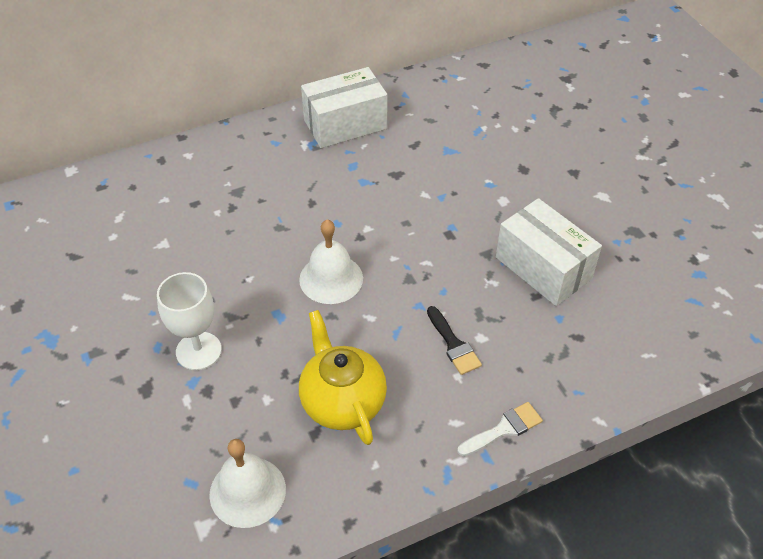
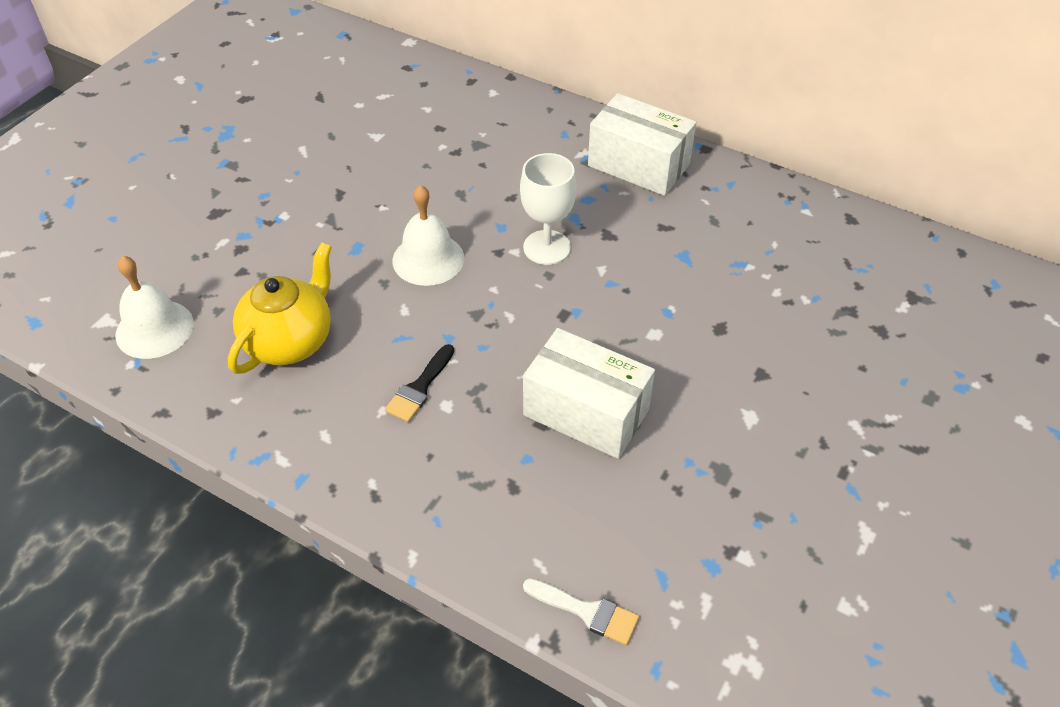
camera: 55 degrees right, 0 degrees up
(198, 351) = (277, 221): white goblet -> white goblet (547, 247)
(504, 429) = (343, 478): white brush -> white brush (587, 612)
(543, 268) = (586, 412): white box -> white box turned 75 degrees counterclockwise

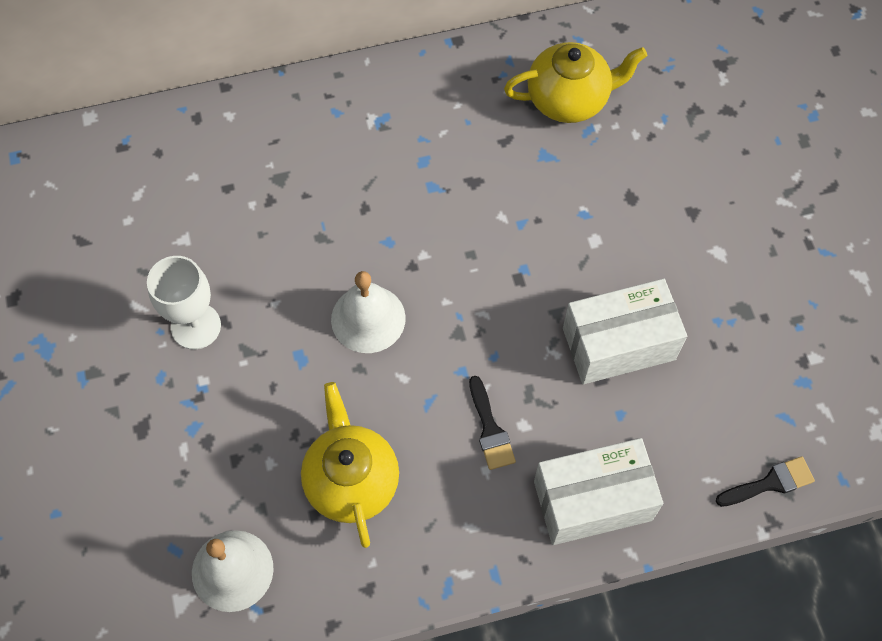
camera: 45 degrees left, 15 degrees up
(547, 247) = (443, 231): white goblet -> white goblet (196, 326)
(587, 612) = (770, 483): white brush -> black brush
(638, 165) = (426, 97): white box -> white box (592, 501)
(748, 235) = (569, 99): none -> yellow teapot

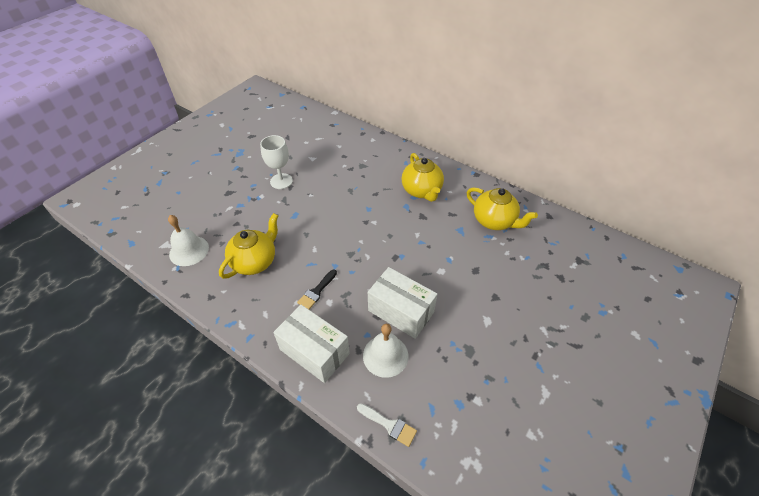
camera: 50 degrees right, 15 degrees down
(368, 318) = (330, 223): white bell -> white bell (385, 355)
(421, 140) = (422, 191): none -> yellow teapot
(770, 483) = (389, 425): black brush -> white brush

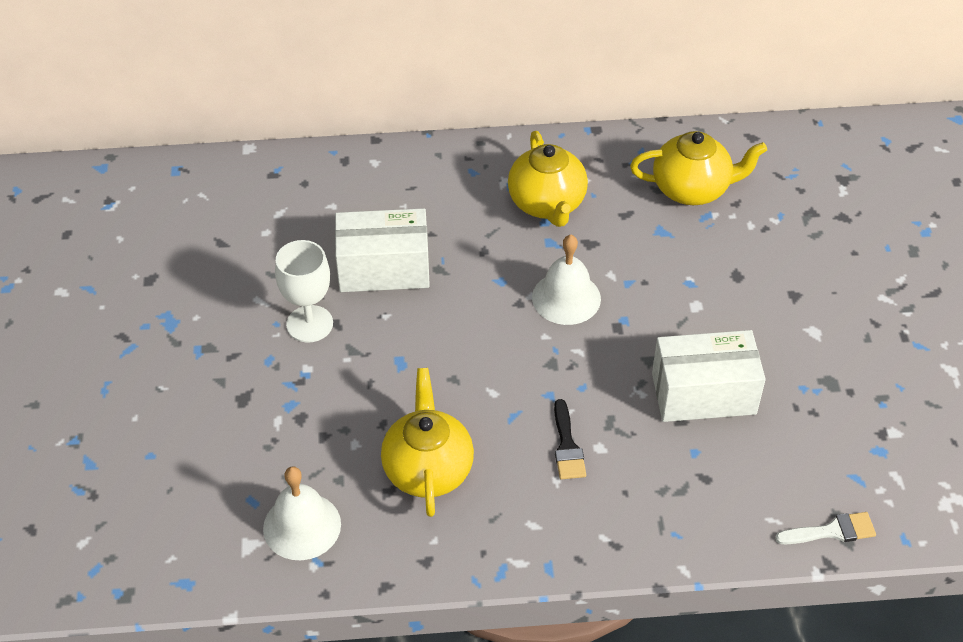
camera: 40 degrees left, 0 degrees up
(314, 351) = (654, 520): white box -> white box (384, 268)
(385, 355) = (744, 460): white bell -> white bell (566, 298)
(422, 191) = (547, 204): yellow teapot -> yellow teapot turned 45 degrees clockwise

